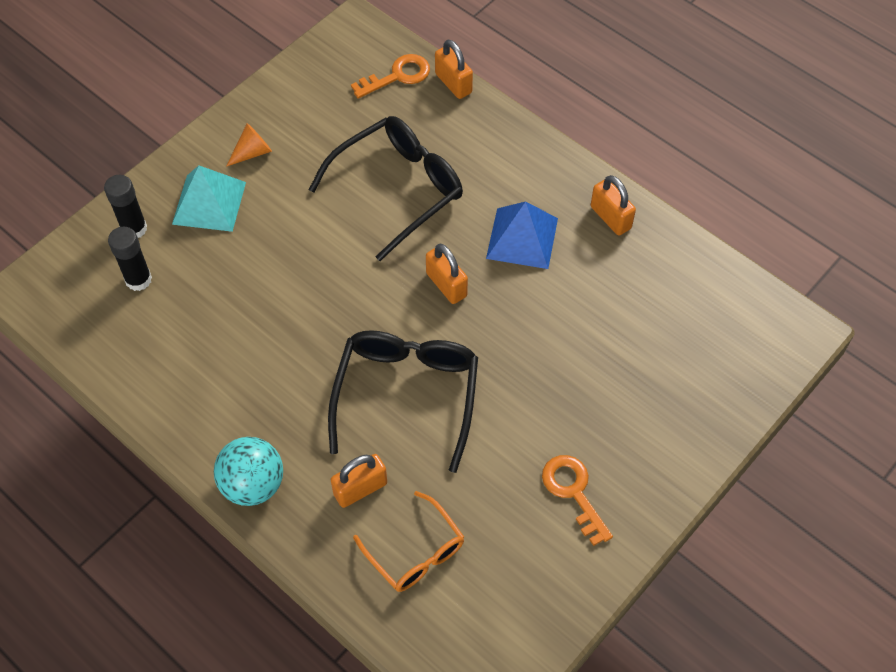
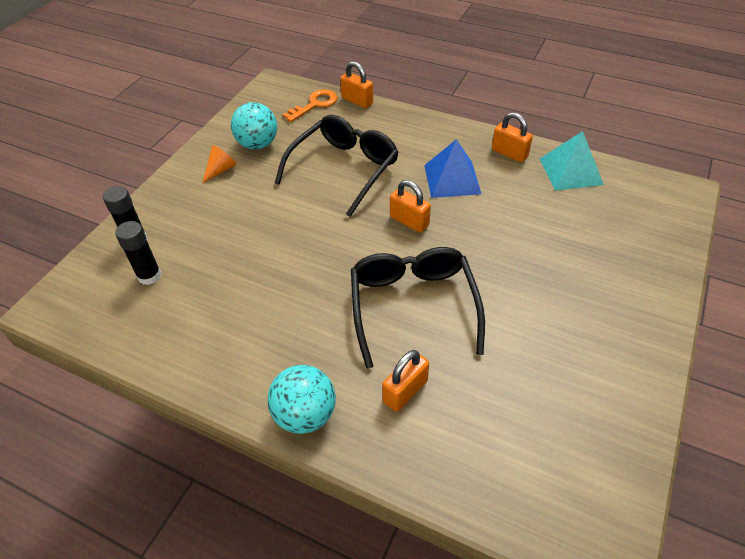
camera: 15 degrees left, 10 degrees down
(209, 203) = (195, 209): turquoise pyramid -> turquoise pyramid (570, 171)
(307, 124) = (258, 144): none -> turquoise ball
(416, 552) = (479, 433): orange glasses -> none
(573, 492) = (587, 344): orange key -> none

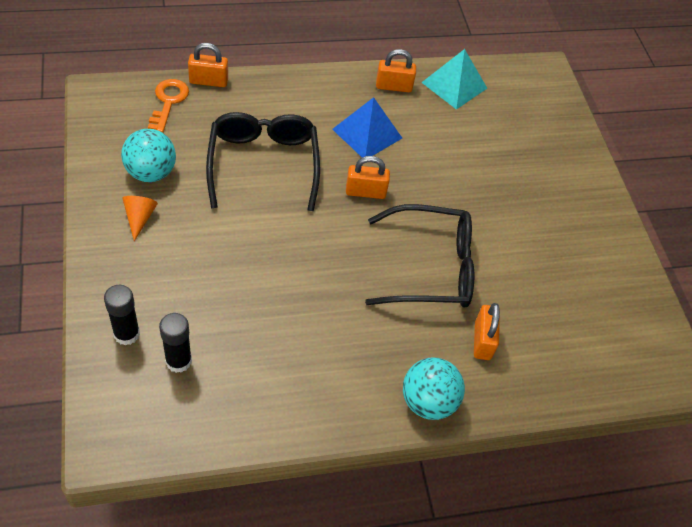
camera: 45 degrees left, 5 degrees up
(413, 305) = (431, 268): black glasses -> black glasses turned 135 degrees clockwise

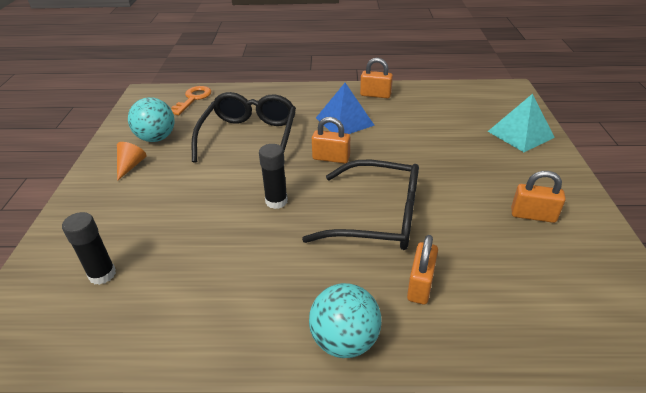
camera: 20 degrees right, 15 degrees down
(126, 334) = (69, 248): black glue stick -> black glue stick (276, 201)
(208, 81) = (229, 89): orange padlock -> orange padlock (533, 215)
(454, 85) = (428, 95): turquoise pyramid -> turquoise pyramid (520, 134)

